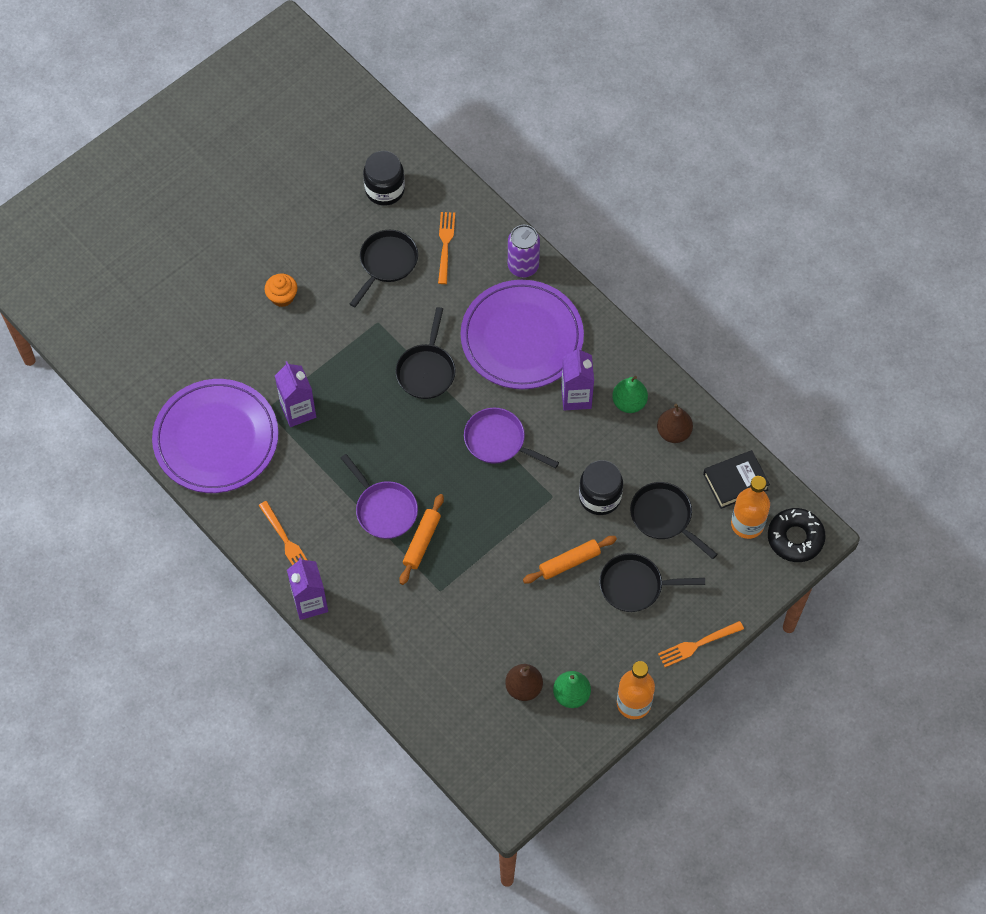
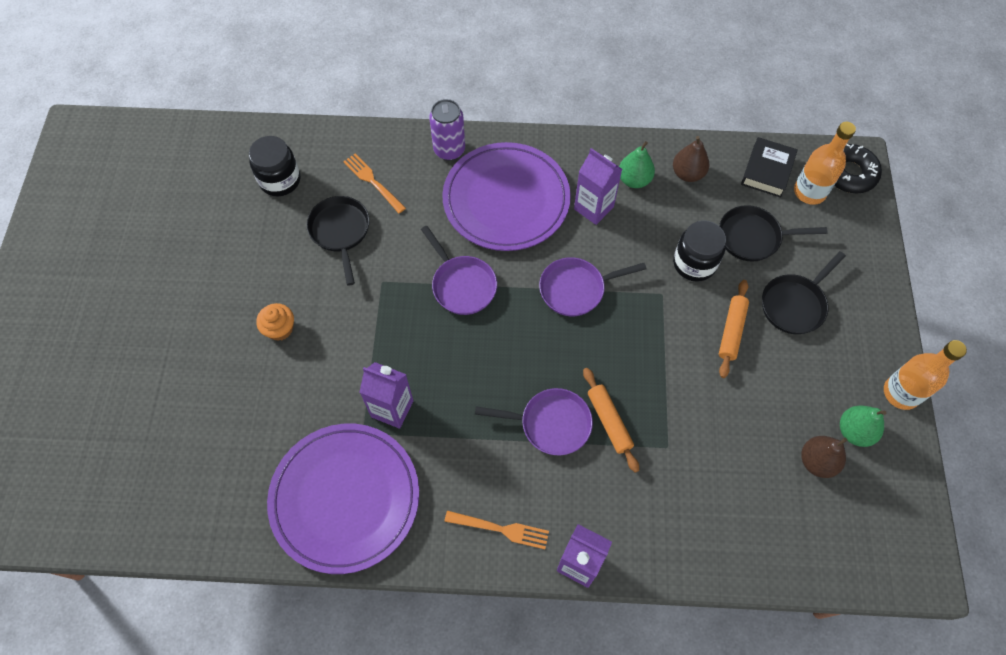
camera: 45 degrees left, 0 degrees up
(426, 370) = (462, 285): black pan -> purple pan
(698, 644) = (885, 306): orange fork -> none

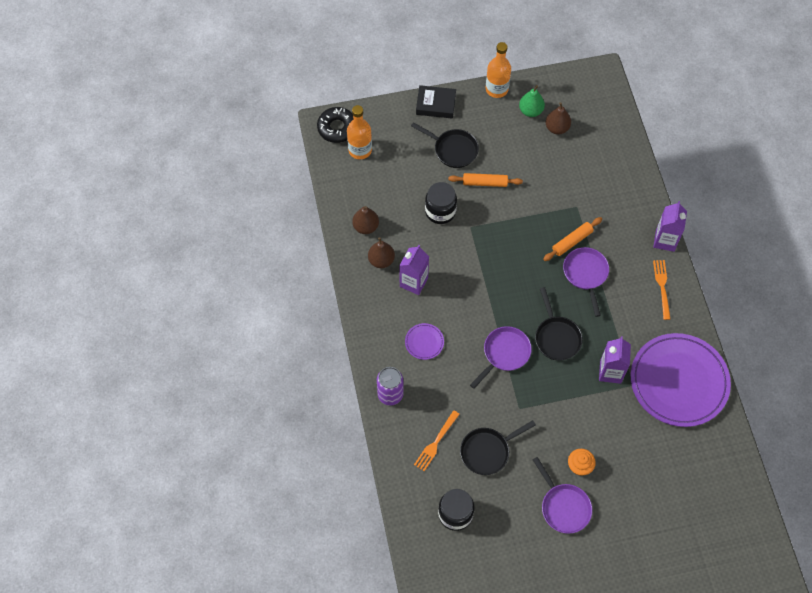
camera: 105 degrees left, 0 degrees up
(506, 200) = (424, 342): purple plate -> purple plate, size x0.40
(576, 289) = (484, 280): purple pan -> purple pan (563, 507)
(634, 180) = (381, 260): green pear -> brown pear
(753, 237) = (408, 179): black pan -> black pan (556, 337)
(767, 171) = (349, 177): black book -> black book (435, 104)

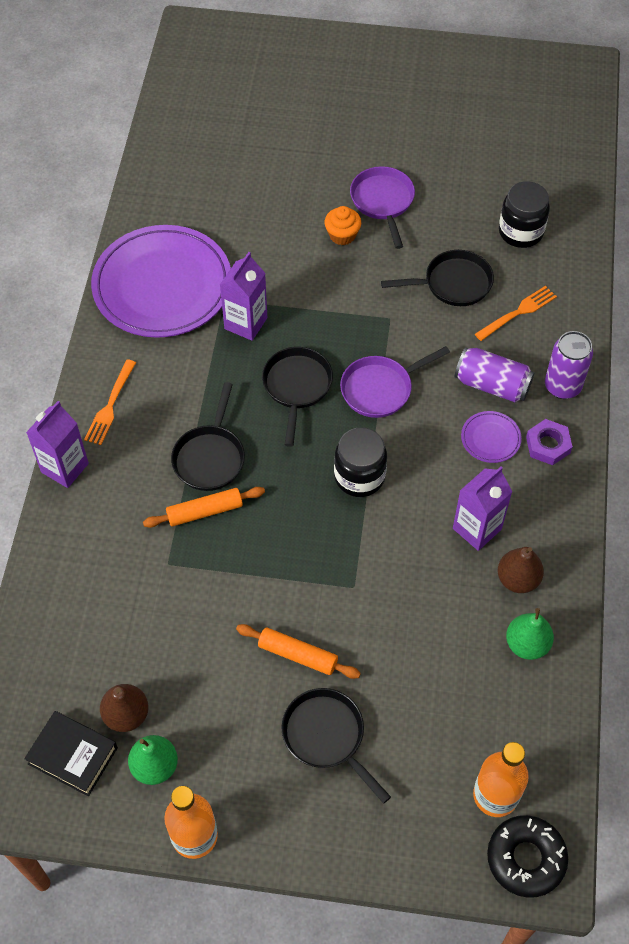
camera: 160 degrees left, 5 degrees down
(366, 227) = (527, 644): brown pear -> green pear
(388, 350) = (548, 445): none -> purple nut
(435, 104) = (322, 843): black book -> black book (73, 756)
(435, 380) = (492, 385): none -> purple can
(440, 211) = (392, 629): black jar -> black jar (359, 476)
(586, 274) = (210, 457): purple pan -> black pan

